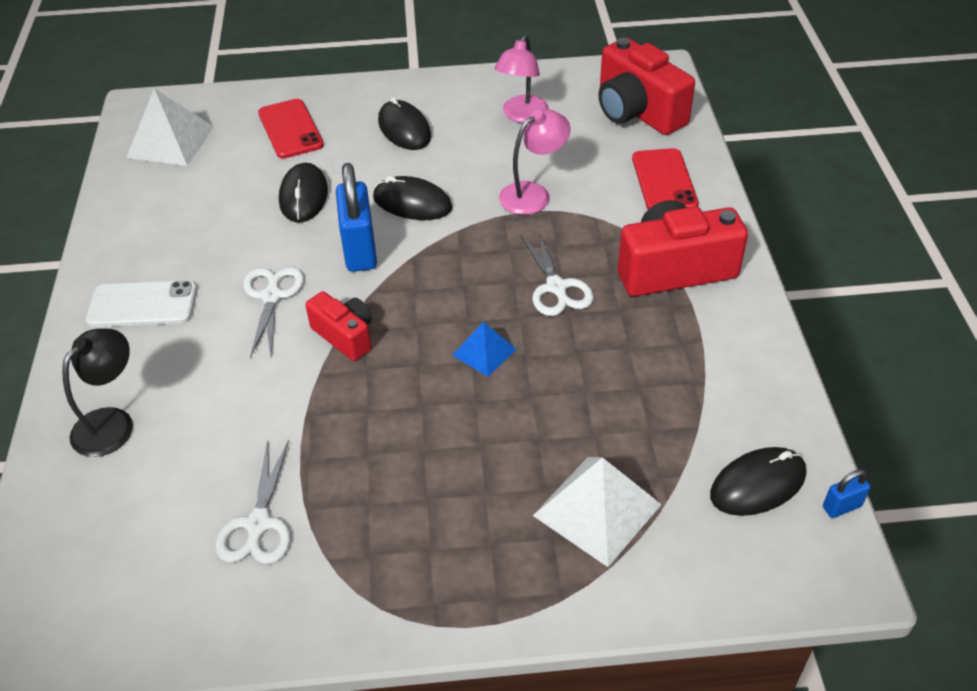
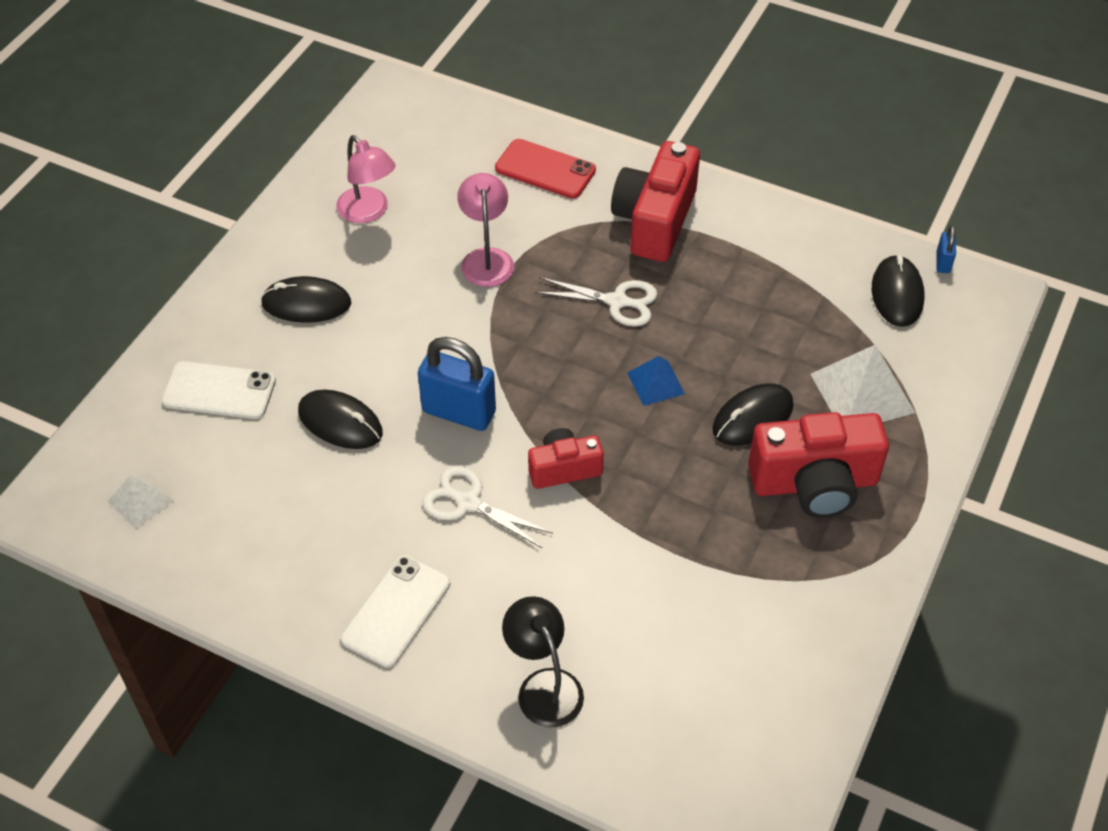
camera: 60 degrees left, 5 degrees up
(170, 141) = (141, 500): white pyramid -> white pyramid, size x0.57
(258, 524) = (739, 613): white scissors -> none
(290, 129) = (219, 391): red phone -> white phone
(412, 203) = (424, 346): black mouse -> black mouse (752, 417)
(637, 112) = (438, 136): red camera -> red camera (814, 483)

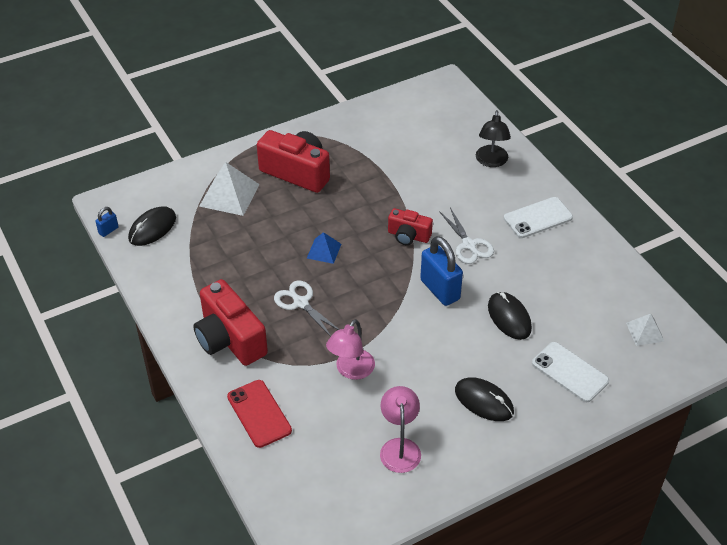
camera: 145 degrees left, 5 degrees down
(654, 221) = (229, 339): red camera -> red camera turned 90 degrees clockwise
(752, 417) = (293, 211): black mouse -> none

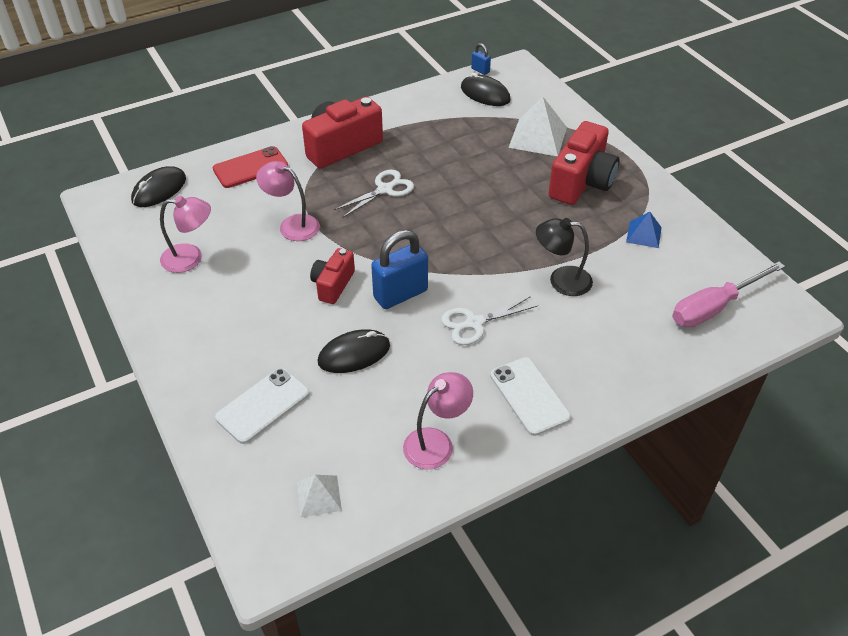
camera: 90 degrees right, 0 degrees up
(324, 251) = (459, 204): blue pyramid -> blue pyramid (644, 234)
(408, 236) = (486, 270): red camera -> red camera (333, 285)
(443, 118) = (714, 307): none -> pink screwdriver
(484, 401) = (235, 324): black mouse -> black mouse (159, 190)
(491, 161) = (635, 353): black lamp -> black lamp (561, 280)
(587, 268) = (436, 442): none -> pink lamp

